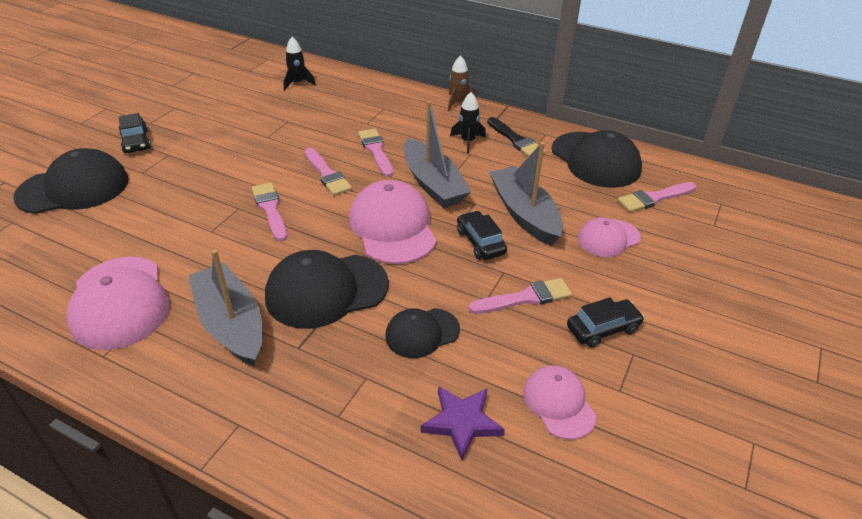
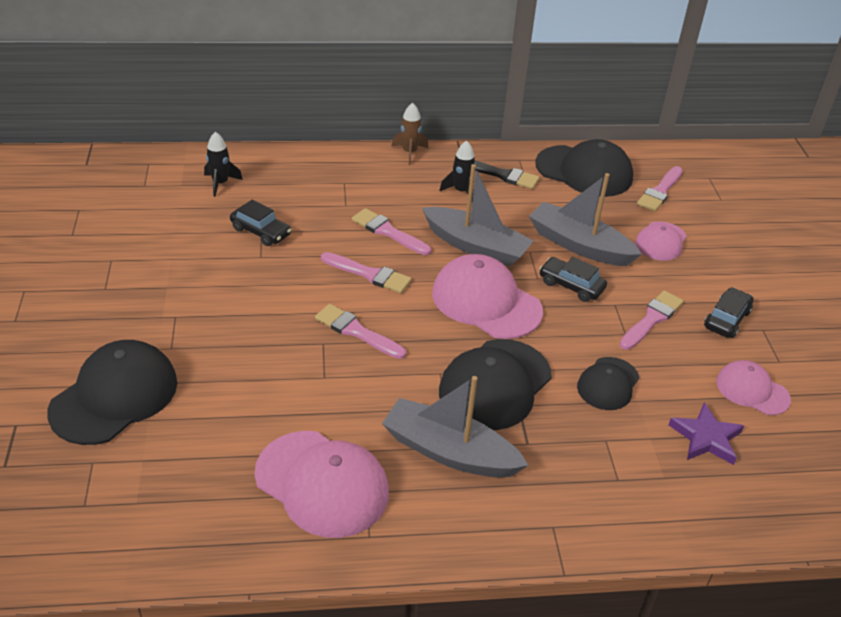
camera: 35 degrees left, 0 degrees up
(136, 142) = (118, 316): black car -> black car (261, 231)

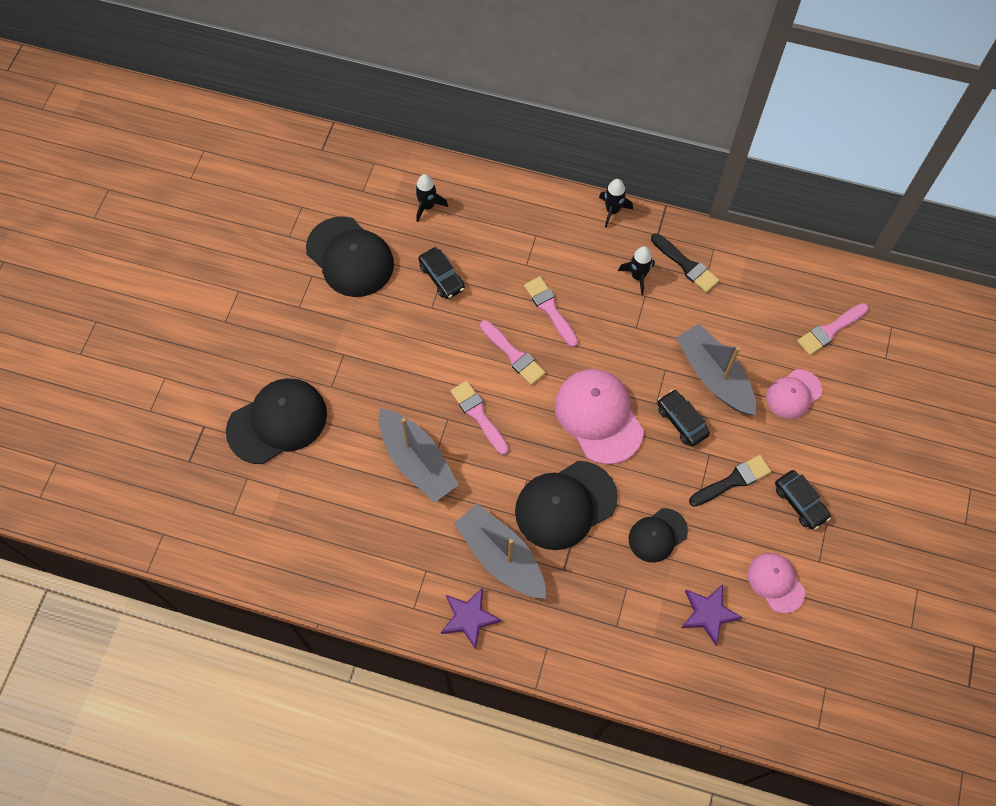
camera: 25 degrees right, 25 degrees up
(322, 483) = (398, 552): pink cap -> none
(409, 152) = (612, 211): brown rocket -> black rocket
(443, 525) = (469, 618): none -> purple star
(476, 246) = (620, 349): grey boat -> grey boat (417, 461)
(584, 171) = (769, 282): black cap -> black cap (350, 257)
(651, 319) = (733, 481): pink brush -> black brush
(726, 319) = (800, 502): black car -> black car turned 90 degrees clockwise

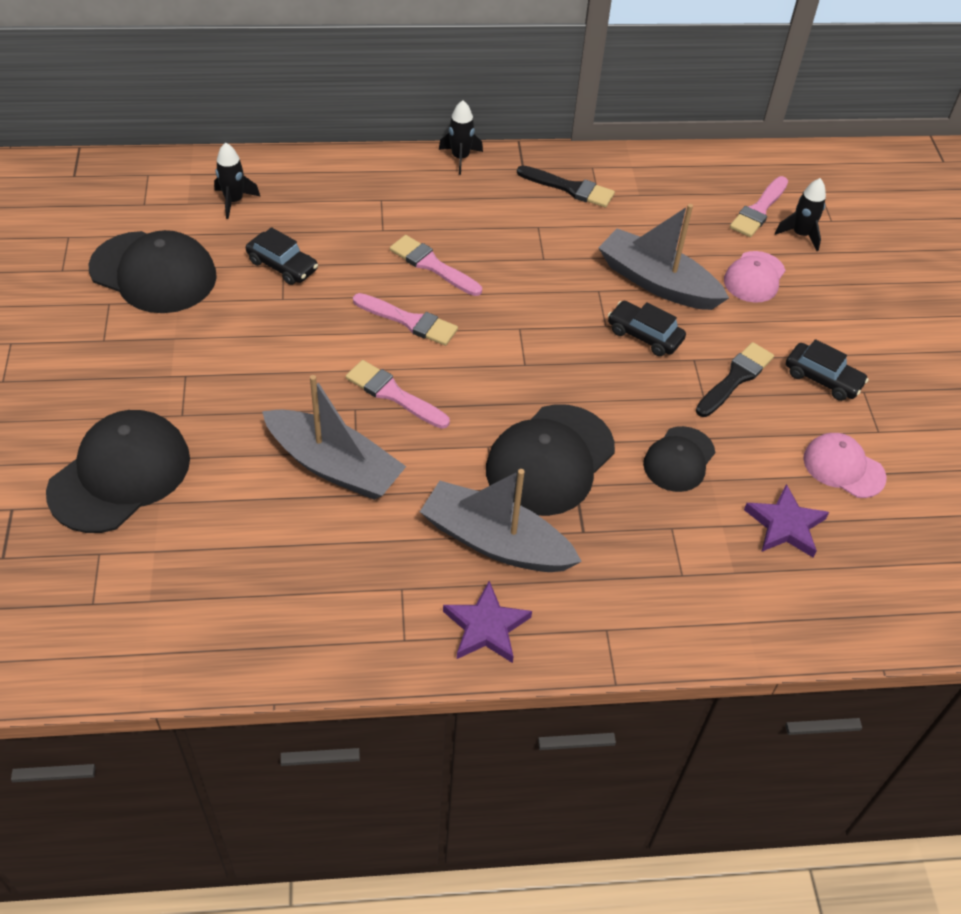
camera: 25 degrees left, 15 degrees down
(598, 416) = (544, 356): pink cap -> none
(638, 276) = (520, 211): black rocket -> black rocket (800, 235)

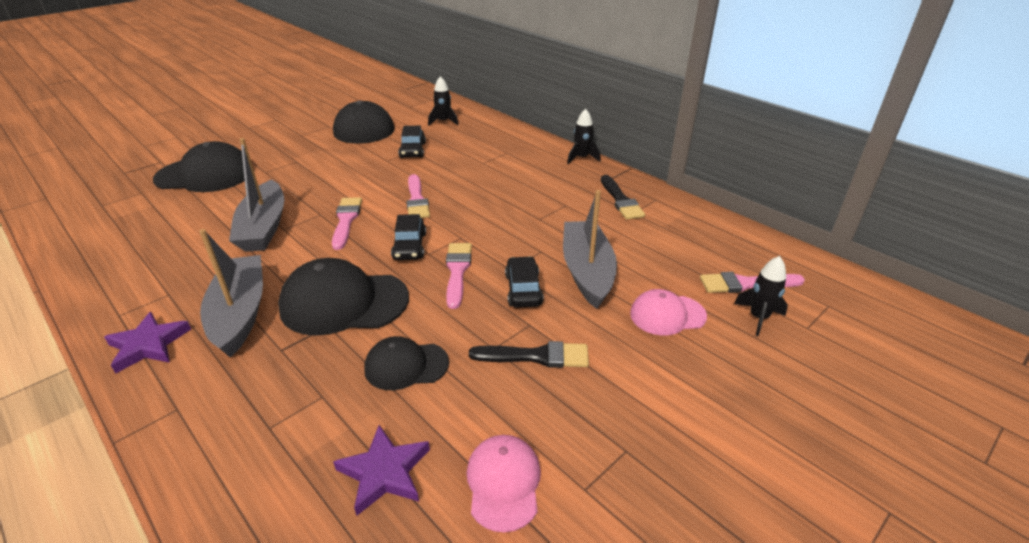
camera: 55 degrees right, 15 degrees down
(432, 265) = (475, 187): pink brush -> pink brush (457, 271)
(822, 378) = (605, 412): black car -> black car (410, 246)

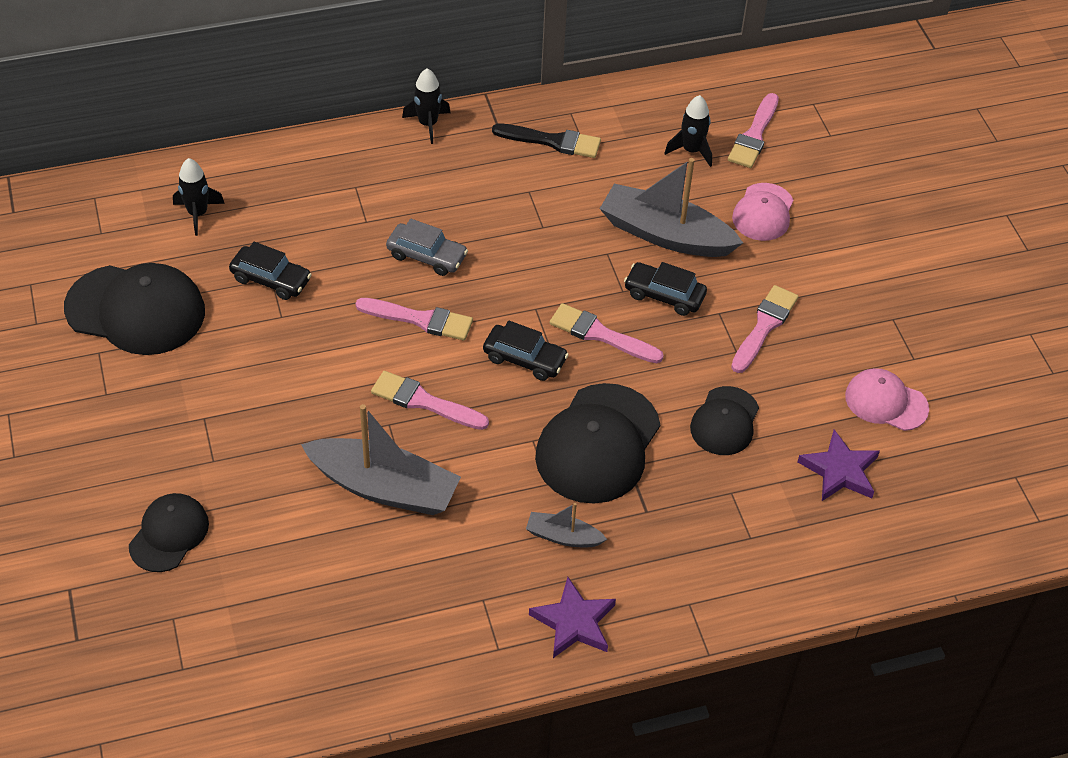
camera: 65 degrees left, 15 degrees up
(205, 175) = (169, 534): black cap -> black cap, size x0.58
(240, 313) = (563, 536): grey boat -> grey boat, size x0.49
(472, 187) = (427, 256): none -> grey car
(536, 356) = (764, 326): black brush -> pink brush
(758, 317) = (801, 156): black rocket -> black rocket (691, 150)

